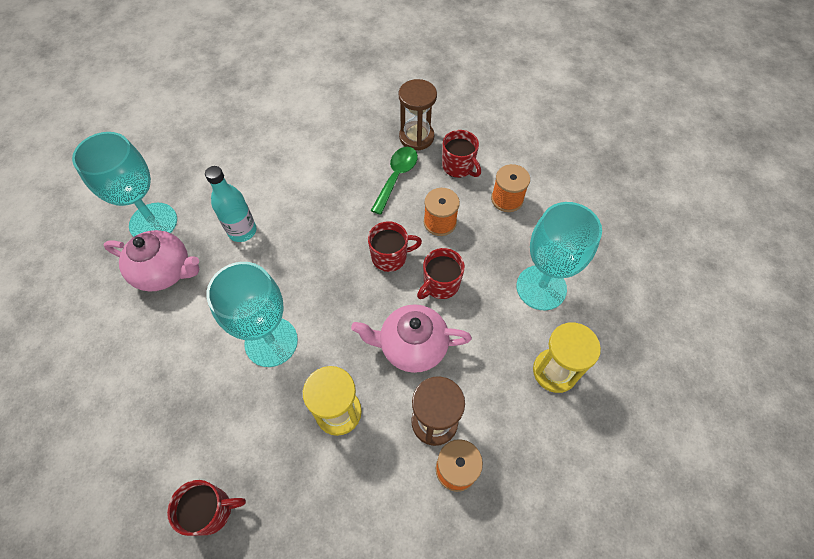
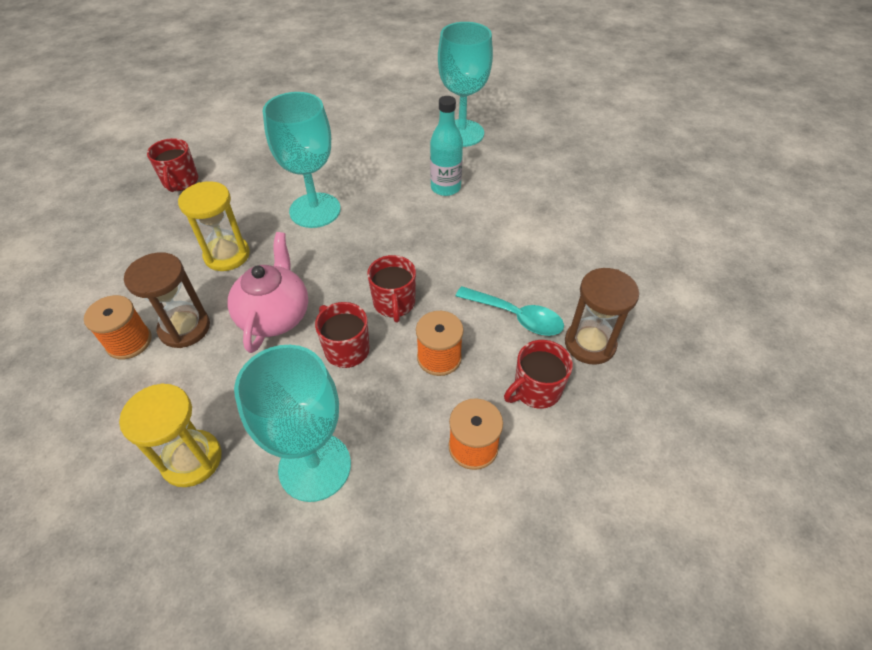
camera: 95 degrees right, 10 degrees down
(164, 271) = (406, 143): pink teapot -> none
(396, 177) = (516, 317): green spoon -> turquoise spoon

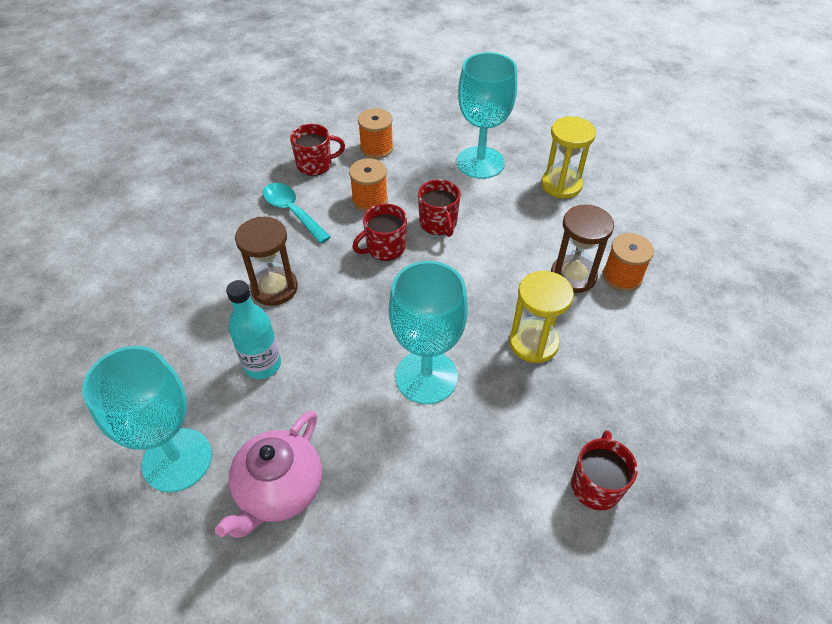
camera: 160 degrees left, 0 degrees up
(275, 316) = (492, 265): pink teapot -> pink teapot (279, 490)
(394, 303) = (384, 248): red mug -> red mug turned 135 degrees counterclockwise
(590, 344) = (254, 180): brown hourglass -> brown hourglass (274, 288)

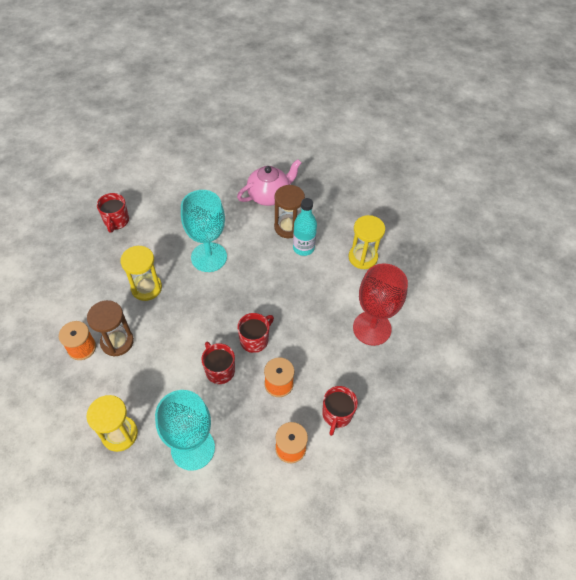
camera: 165 degrees right, 5 degrees up
(176, 331) = (363, 257): none -> yellow hourglass
(177, 459) = (323, 199): turquoise goblet -> none
(225, 236) = (372, 328): none -> red goblet
(274, 288) = (318, 295): brown hourglass -> brown hourglass (288, 227)
(279, 490) = (269, 195): pink teapot -> pink teapot turned 45 degrees clockwise
(292, 212) = (334, 360): turquoise spoon -> none
(315, 165) = (337, 415): red mug -> red mug turned 45 degrees counterclockwise

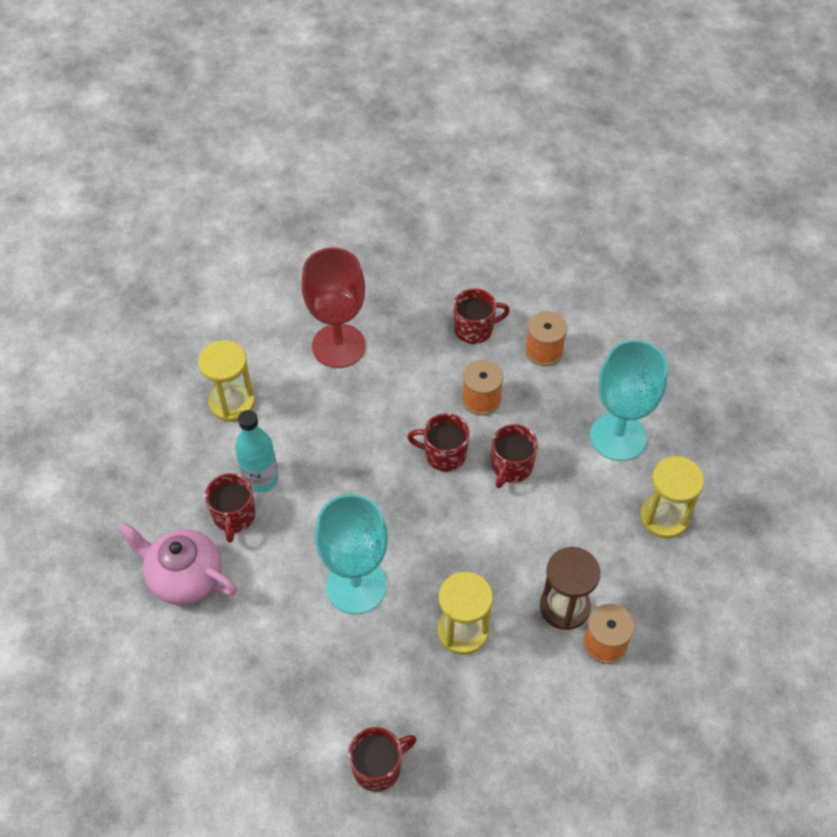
camera: 120 degrees left, 0 degrees up
(288, 227) = (234, 517): brown hourglass -> red mug

